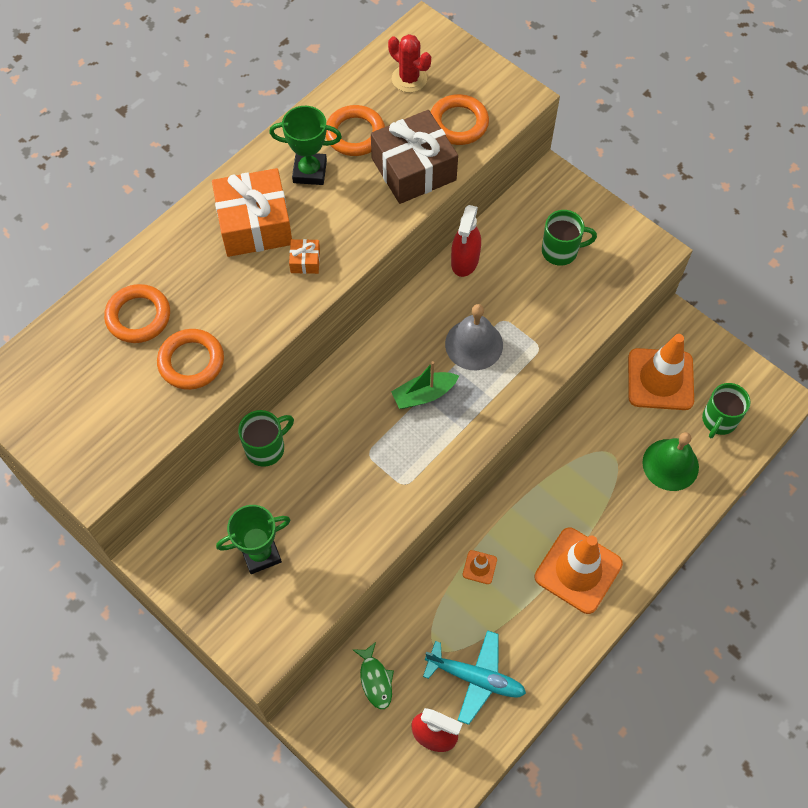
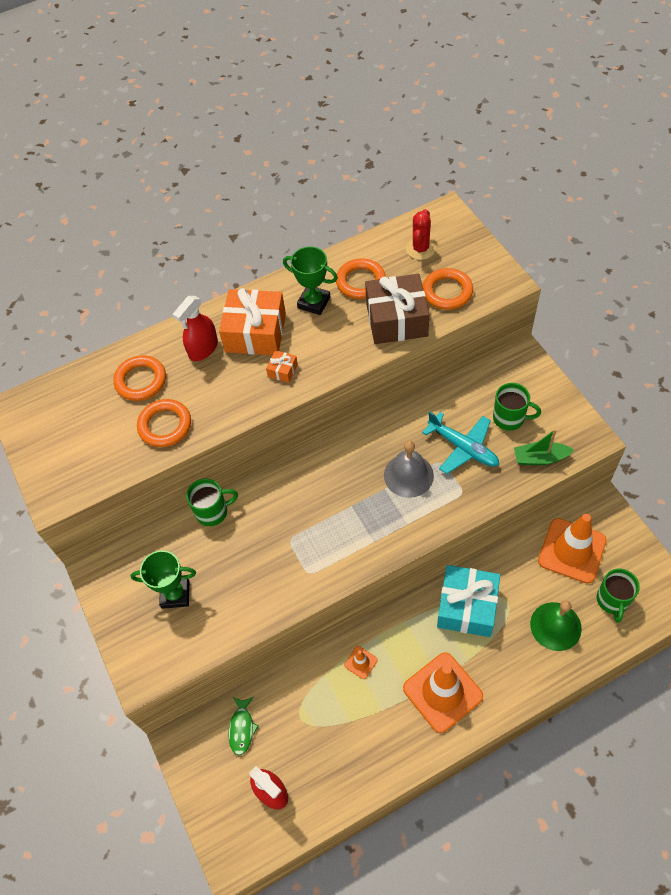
camera: 25 degrees right, 5 degrees down
(409, 79) = (420, 249): red cactus -> red cactus turned 45 degrees clockwise
(424, 395) = (352, 505): green boat -> green boat (540, 458)
(465, 260) = (426, 406): red spray bottle -> red spray bottle (203, 349)
(475, 678) = (323, 755): turquoise plane -> turquoise plane (463, 447)
(572, 472) = (467, 607): none -> turquoise gift
(718, 420) = (612, 600): green mug -> green mug turned 45 degrees counterclockwise

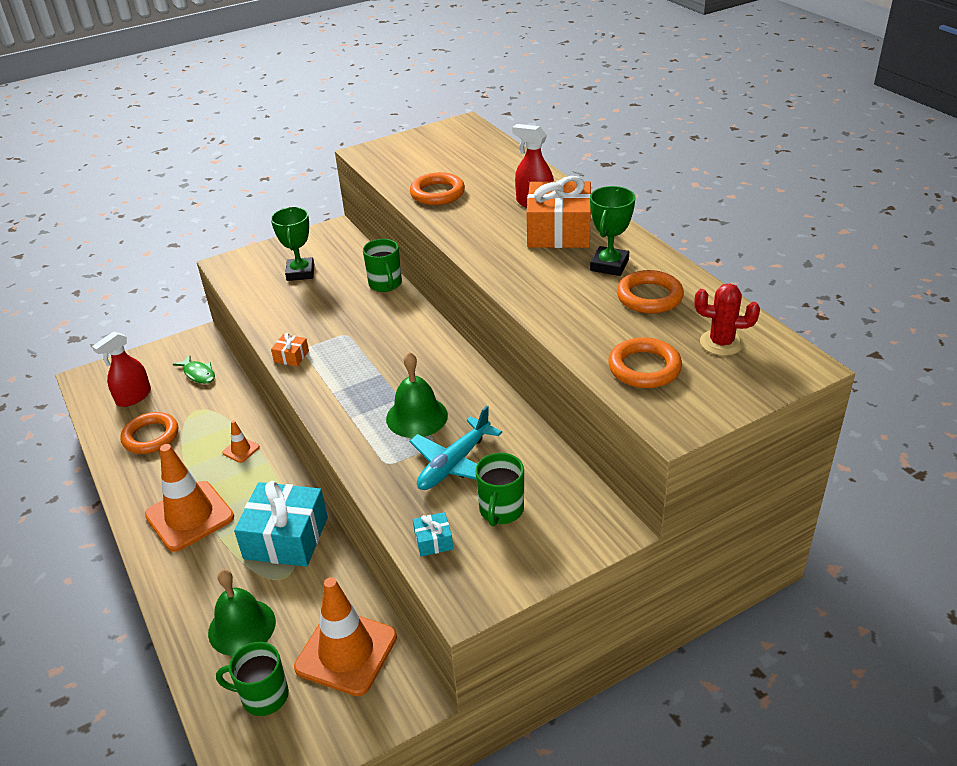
camera: 85 degrees right, 20 degrees down
(141, 381) = (492, 175): orange ring -> orange ring (151, 436)
(242, 728) = (198, 374): green fish -> green fish turned 135 degrees counterclockwise
(282, 370) = (506, 252): orange gift -> orange gift (291, 356)
(396, 319) = (589, 327): brown gift -> none
(408, 475) = (416, 417): grey bell -> green bell
(540, 458) = (433, 541): green boat -> turquoise gift

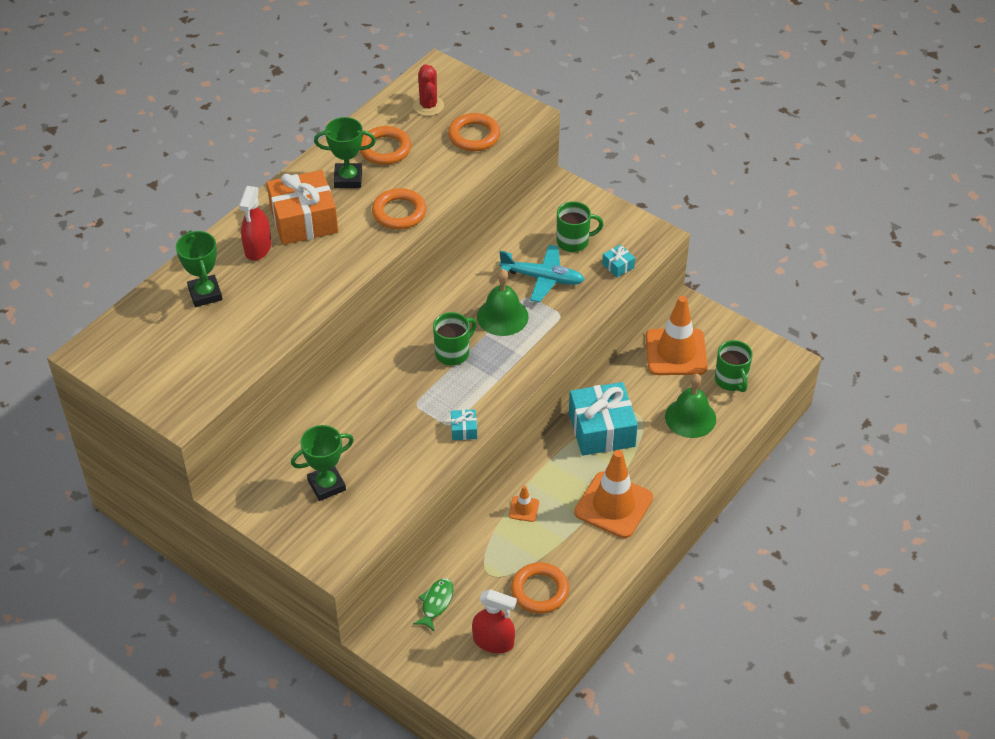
camera: 115 degrees left, 10 degrees up
(291, 356) = (464, 429): orange gift -> turquoise gift
(385, 284) = (324, 406): green mug -> green mug (453, 353)
(437, 193) = (258, 322): orange ring -> orange ring (399, 212)
(492, 174) = (205, 294): none -> green trophy

